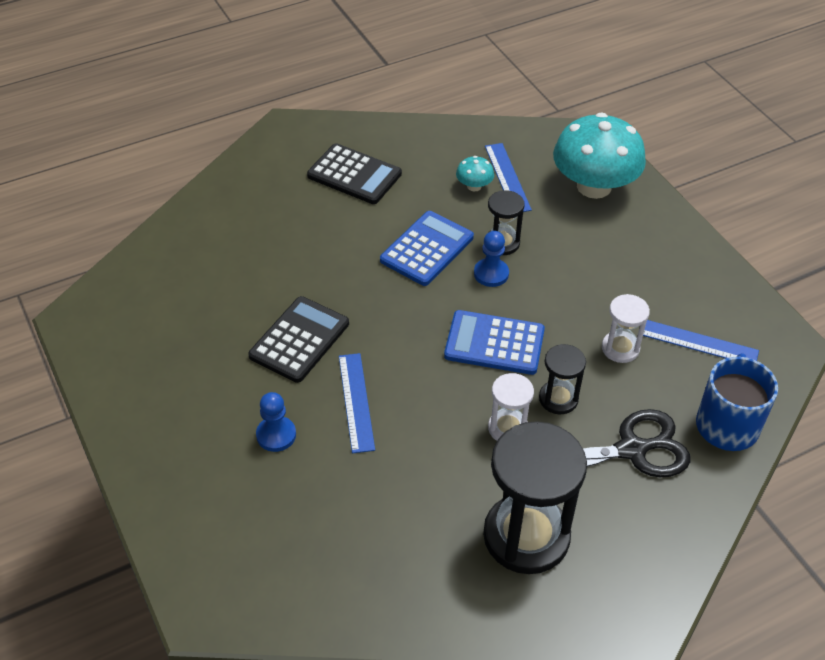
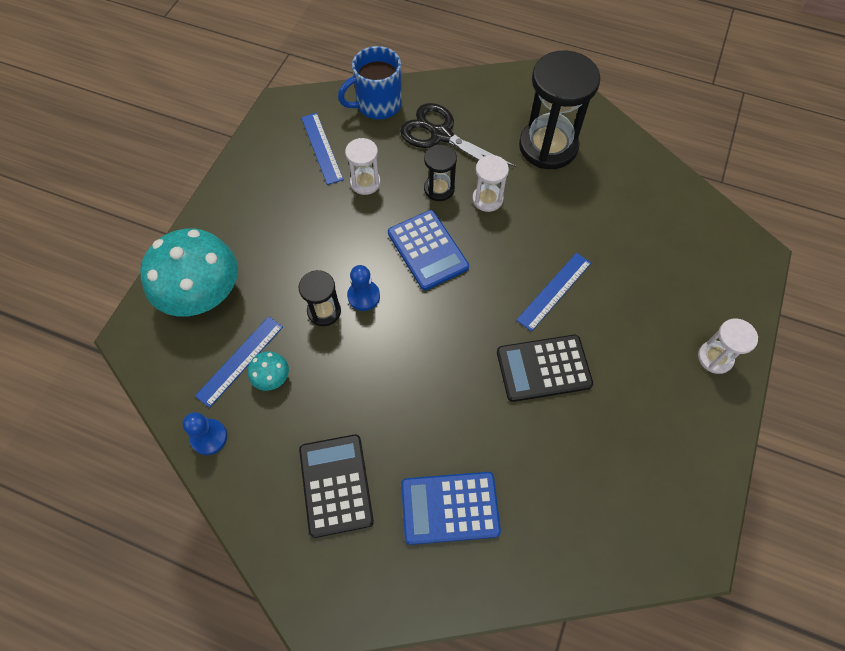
camera: 130 degrees left, 15 degrees up
(165, 465) = (715, 358): none -> white hourglass
(276, 435) = (625, 314): blue pawn -> blue pawn (209, 437)
(427, 249) = (376, 357): blue calculator -> blue calculator (450, 508)

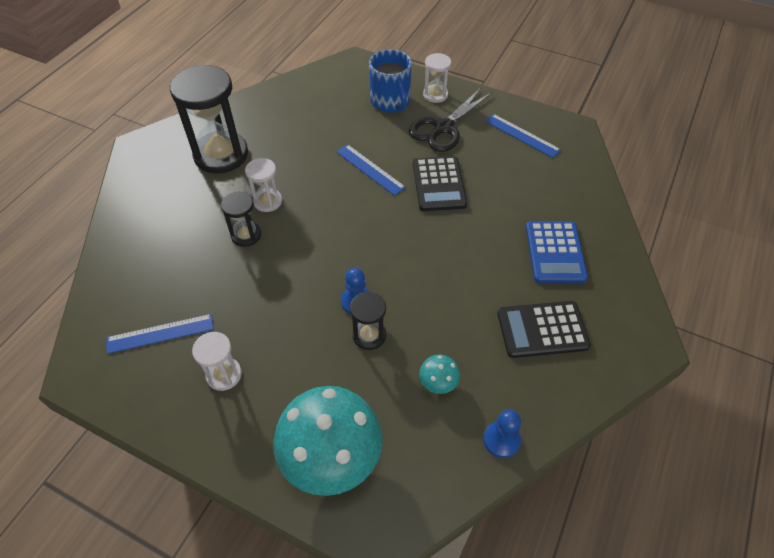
camera: 85 degrees left, 10 degrees down
(240, 361) = (418, 412): blue ruler -> blue ruler (522, 135)
(365, 182) = (221, 295): white hourglass -> white hourglass (224, 375)
(377, 104) = (118, 279): blue mug -> blue mug (390, 102)
(428, 250) = (314, 249): blue calculator -> none
(441, 135) = (180, 228): black scissors -> black scissors (443, 128)

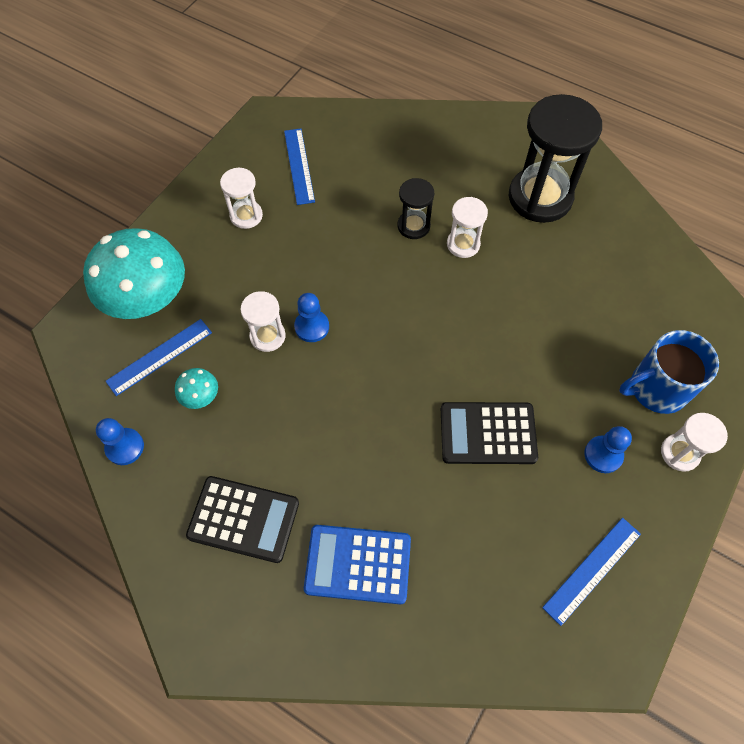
camera: 95 degrees right, 10 degrees up
(369, 335) = (267, 336): black hourglass -> white hourglass
(370, 169) = (516, 353): blue ruler -> blue ruler (159, 357)
(443, 128) = (603, 455): black scissors -> blue pawn
(542, 330) = (243, 519): black calculator -> black calculator turned 105 degrees clockwise

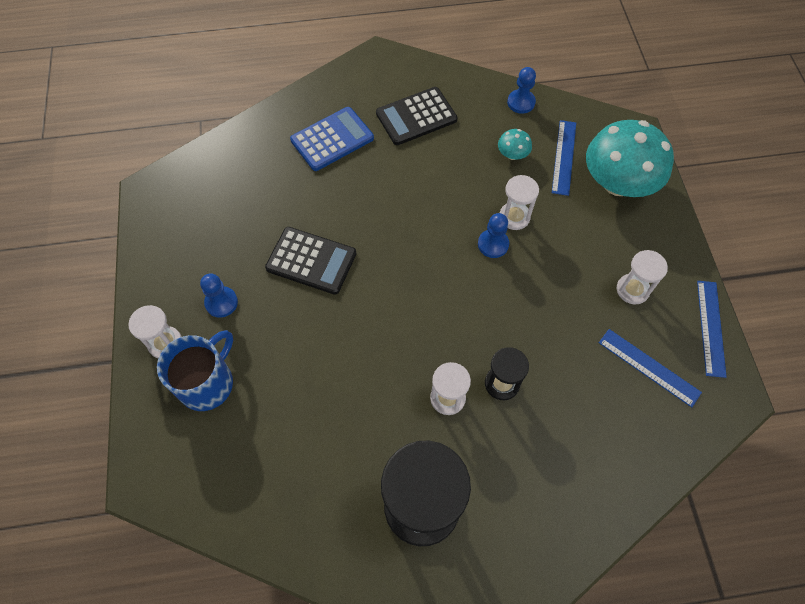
camera: 140 degrees right, 0 degrees up
(488, 433) = (311, 261): black calculator -> black calculator turned 60 degrees clockwise
(592, 570) = (189, 227): blue ruler -> blue ruler (710, 327)

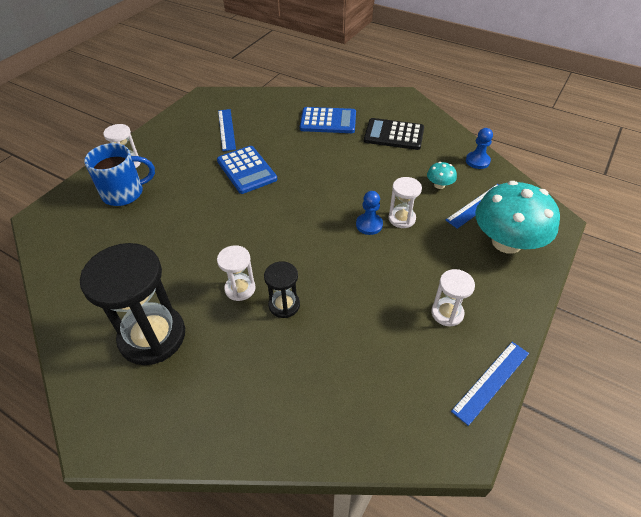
camera: 40 degrees right, 15 degrees down
(221, 302) = (177, 162): blue pawn -> none
(311, 261) = (246, 170): black calculator -> blue calculator
(648, 367) = (406, 371): blue ruler -> blue ruler (226, 129)

